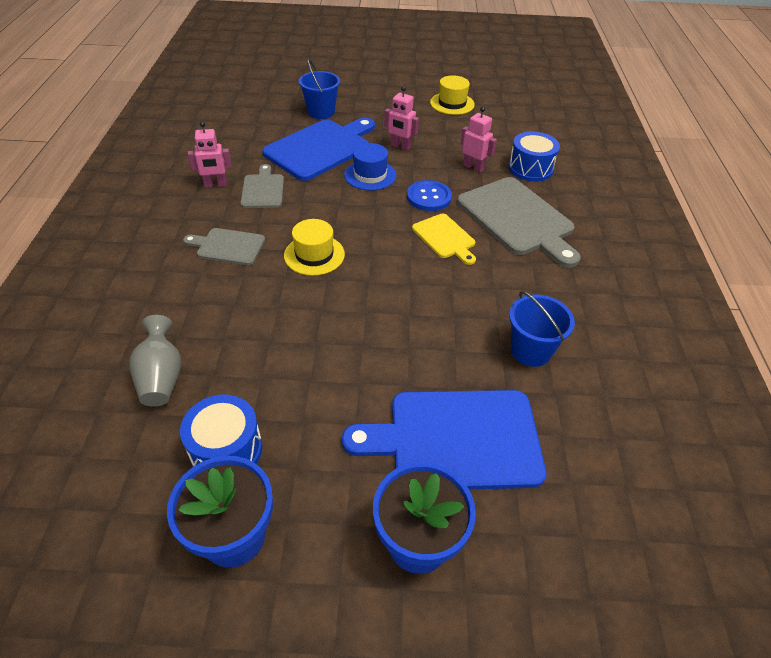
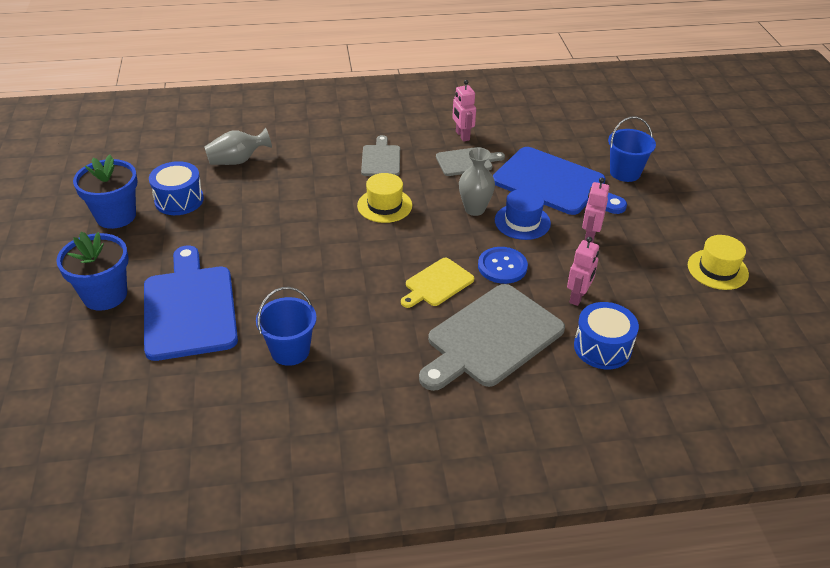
camera: 80 degrees right, 5 degrees down
(342, 198) = (474, 209): none -> grey vase

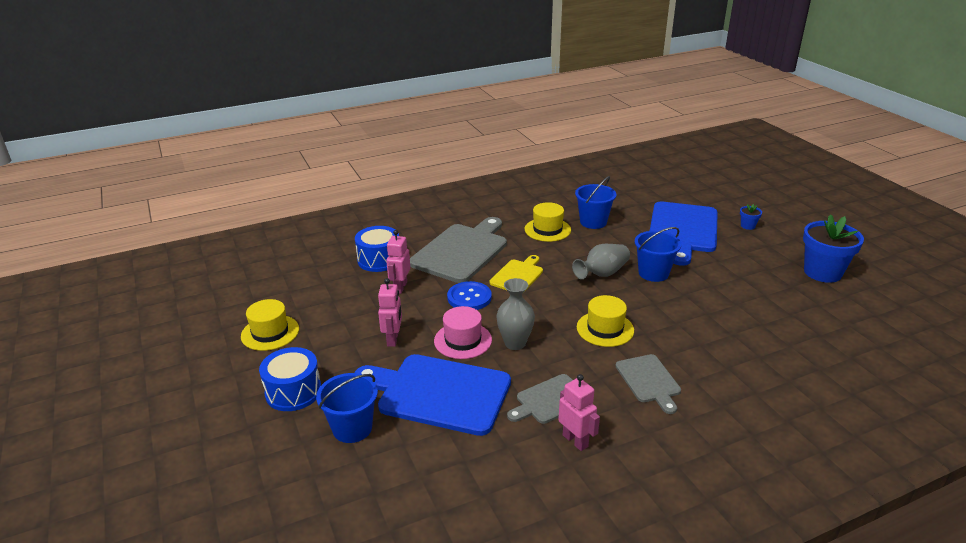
camera: 165 degrees right, 10 degrees down
(105, 295) = (747, 226): blue flower pot -> blue flower pot, size x0.43
(179, 200) = (792, 295): blue drum -> blue drum (293, 391)
(189, 308) = (683, 230): blue cutting board -> blue cutting board turned 45 degrees clockwise
(237, 161) = (794, 344): grey vase -> grey vase (602, 274)
(286, 253) = (653, 273): none -> blue bucket
(361, 351) = (547, 230): none -> yellow hat
(522, 222) = (463, 340): blue hat -> pink hat

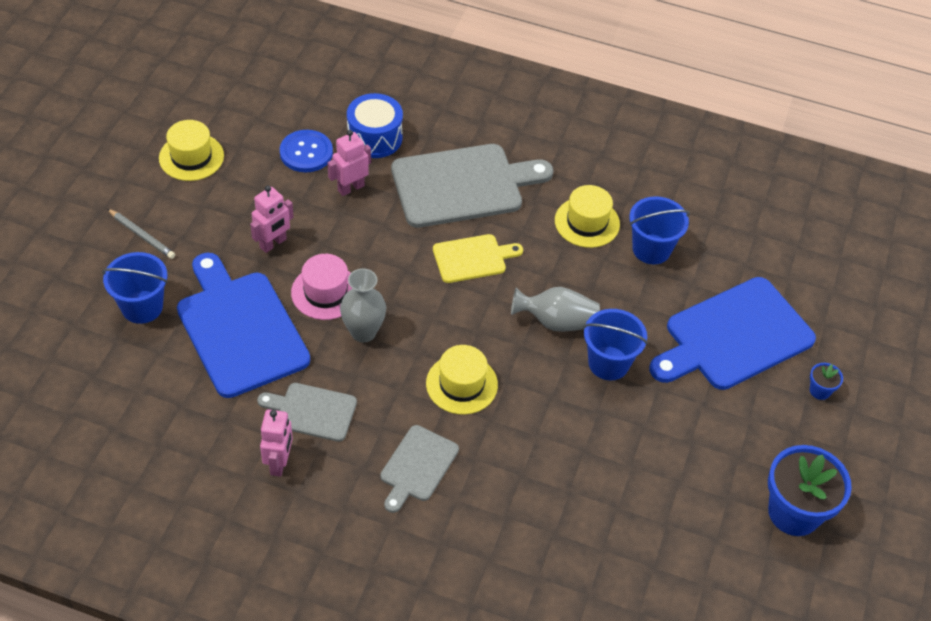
camera: 40 degrees right, 20 degrees up
(293, 391) = (142, 235): blue drum -> grey pencil
(469, 297) = (393, 249): blue button -> blue button (306, 152)

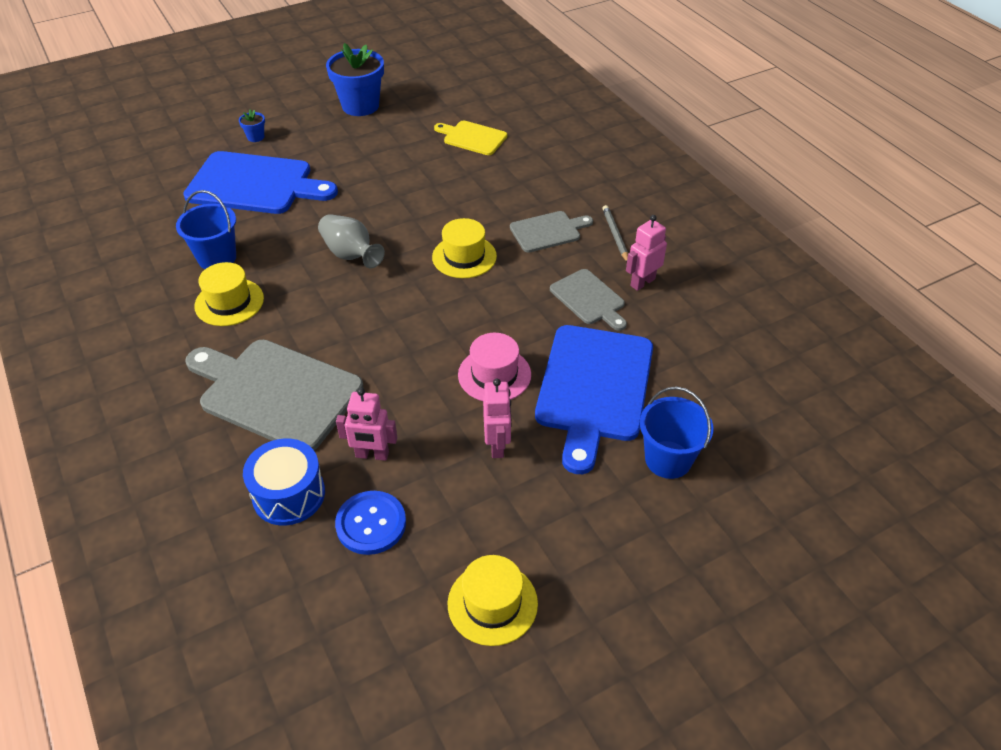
camera: 135 degrees left, 5 degrees down
(142, 235) = (618, 536): grey pencil -> grey pencil (615, 235)
(273, 243) = (497, 445): pink robot -> pink robot turned 90 degrees clockwise
(363, 332) = (496, 328): grey vase -> none
(473, 258) = (349, 329): yellow cutting board -> yellow cutting board (472, 138)
(608, 363) = (352, 214): blue bucket -> none

